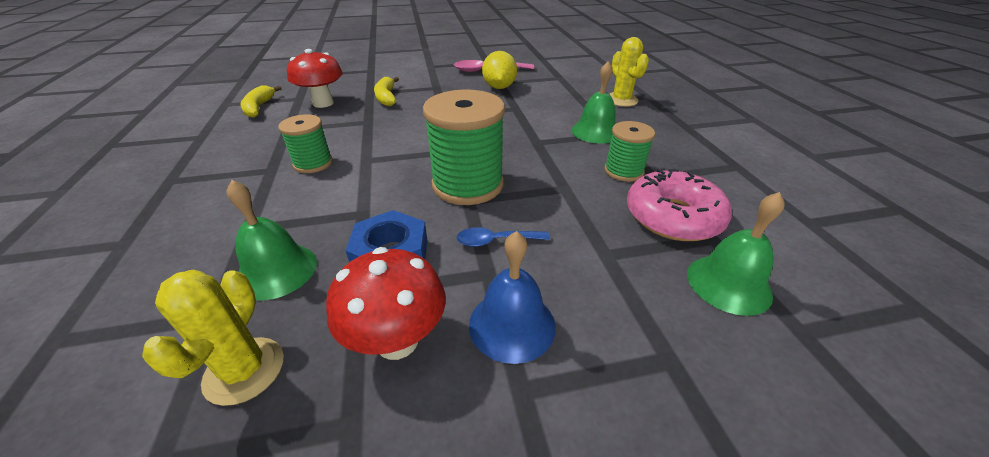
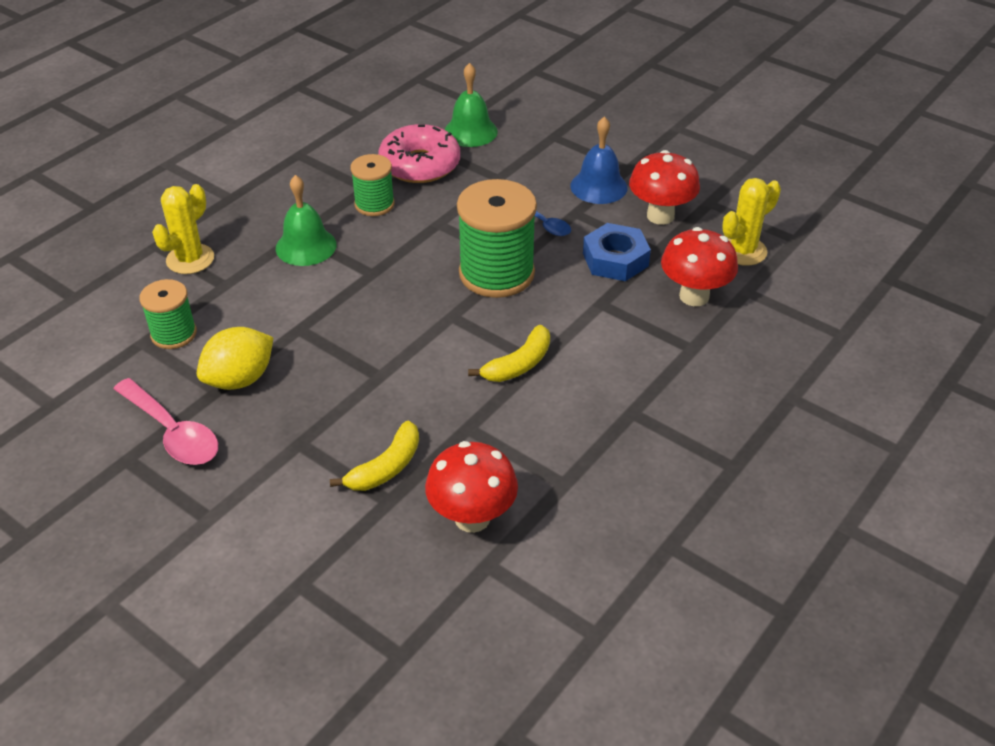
camera: 130 degrees left, 5 degrees up
(259, 107) = (557, 576): yellow banana -> yellow banana (518, 364)
(276, 270) = (694, 296): green bell -> red mushroom
(313, 163) = (587, 392): green spool -> green spool (174, 334)

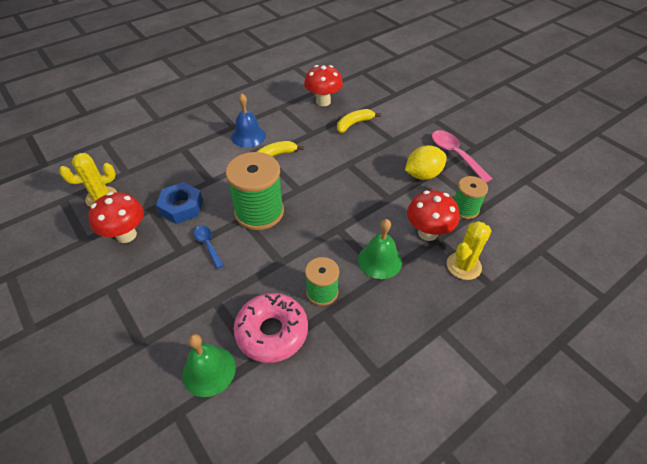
camera: 165 degrees left, 5 degrees up
(598, 186) = (146, 272): blue bell -> blue bell (248, 136)
(694, 296) = (156, 175): red mushroom -> red mushroom (427, 233)

